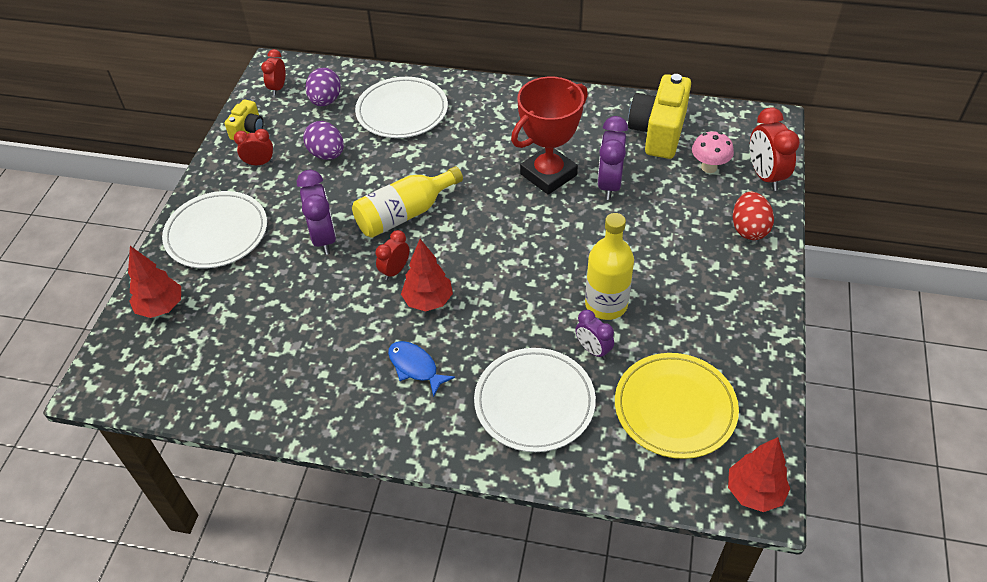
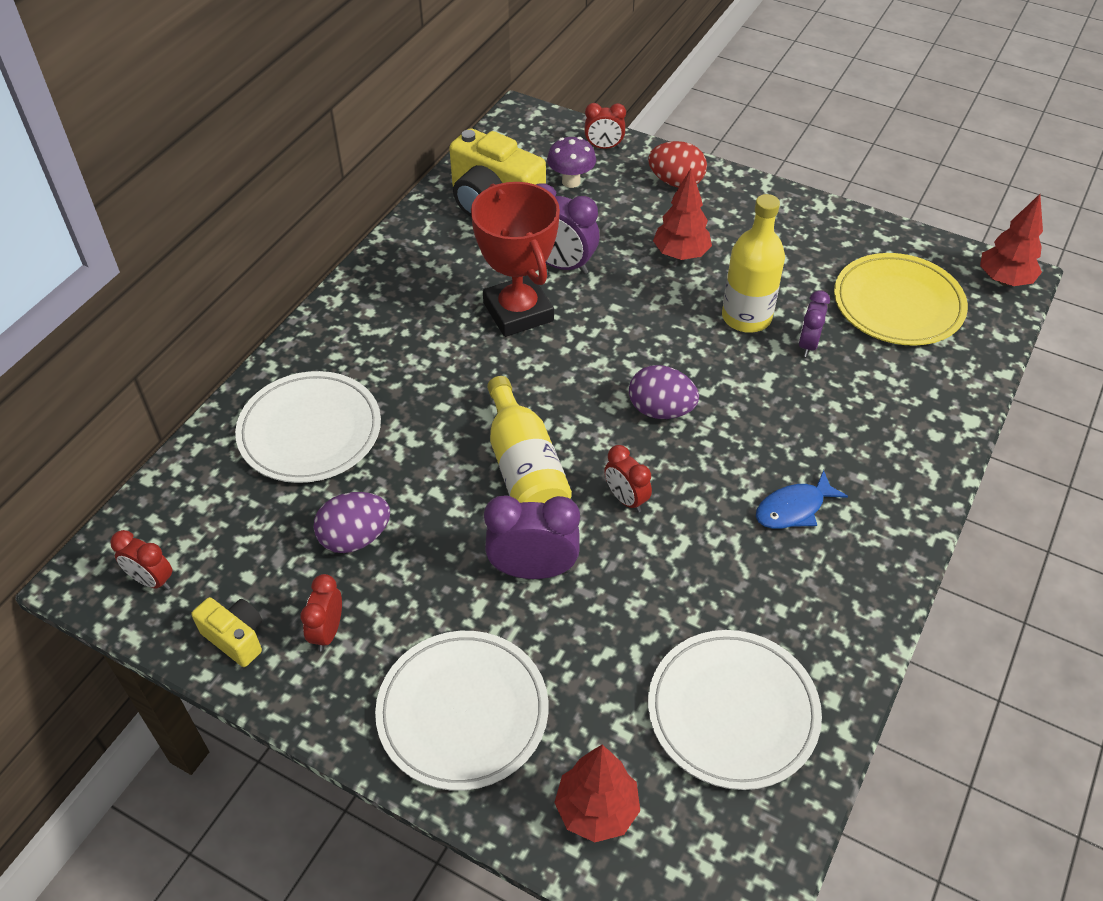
camera: 75 degrees left, 0 degrees up
(325, 101) = (227, 520): purple egg -> purple egg (661, 410)
(428, 301) = (690, 475): red tree -> red tree (681, 254)
(534, 402) = (869, 410): white plate -> white plate (732, 711)
(593, 350) = (808, 344): purple clock -> purple clock turned 135 degrees clockwise
(709, 167) = (571, 181): pink mushroom -> purple mushroom
(765, 176) = (604, 147): red clock -> red clock, size x0.61

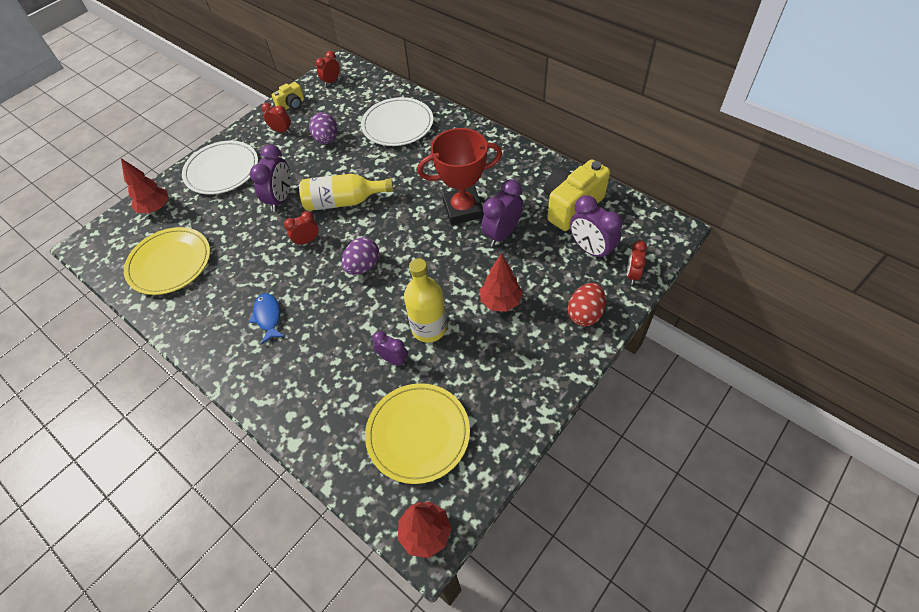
camera: 105 degrees right, 5 degrees up
(571, 181) = (590, 250): purple mushroom -> purple clock
(732, 711) = (170, 263): white plate -> yellow plate

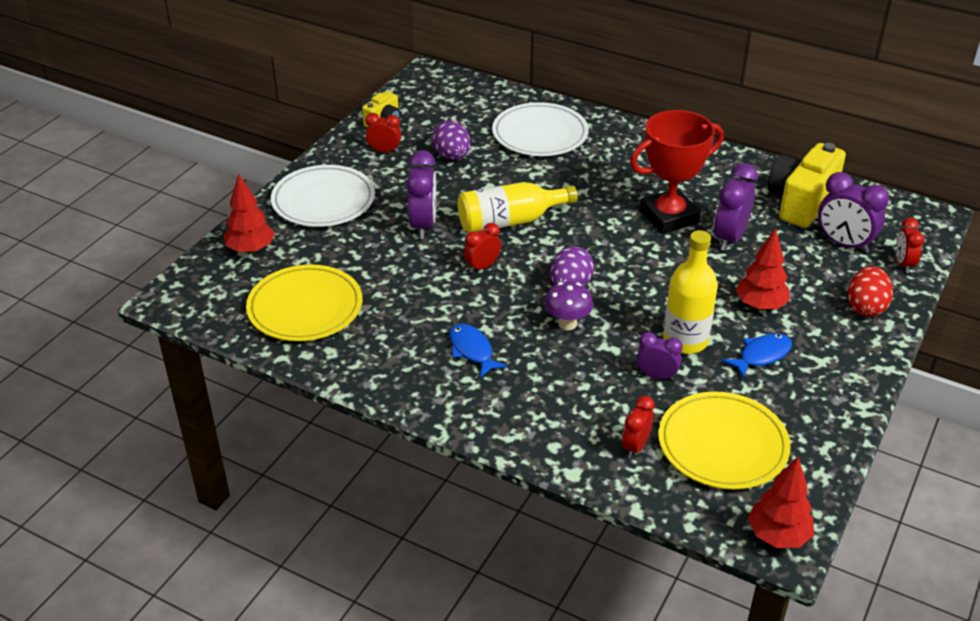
camera: 15 degrees left, 15 degrees down
(331, 81) = (425, 92): red clock -> red clock (635, 446)
(347, 301) = (567, 324): none -> purple mushroom
(482, 350) = (761, 355): none -> blue fish

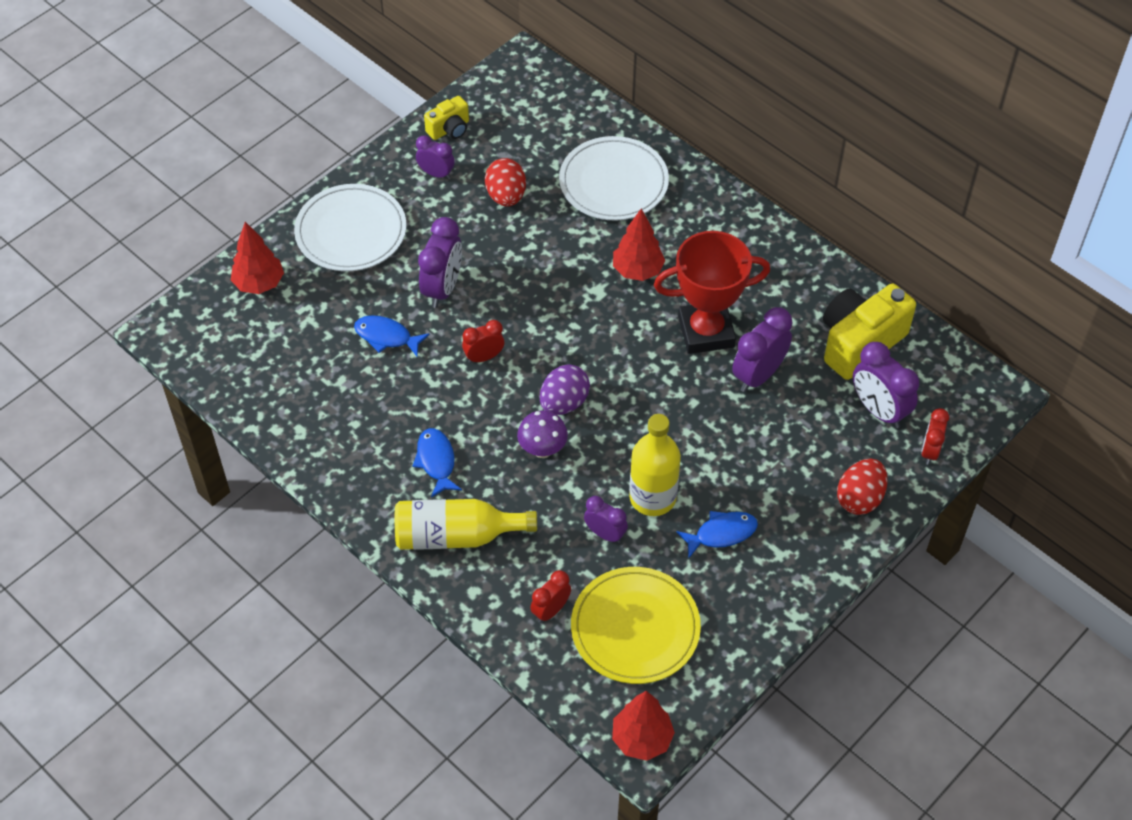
camera: 15 degrees right, 15 degrees up
(305, 307) = (291, 371): yellow plate -> none
(384, 151) = (436, 173): red clock -> purple clock
(386, 267) = (386, 337): none -> blue fish
(452, 156) = (506, 196): purple egg -> red egg
(510, 221) = (534, 302): yellow bottle -> yellow bottle (456, 535)
(760, 305) = (749, 471): red tree -> red tree (637, 270)

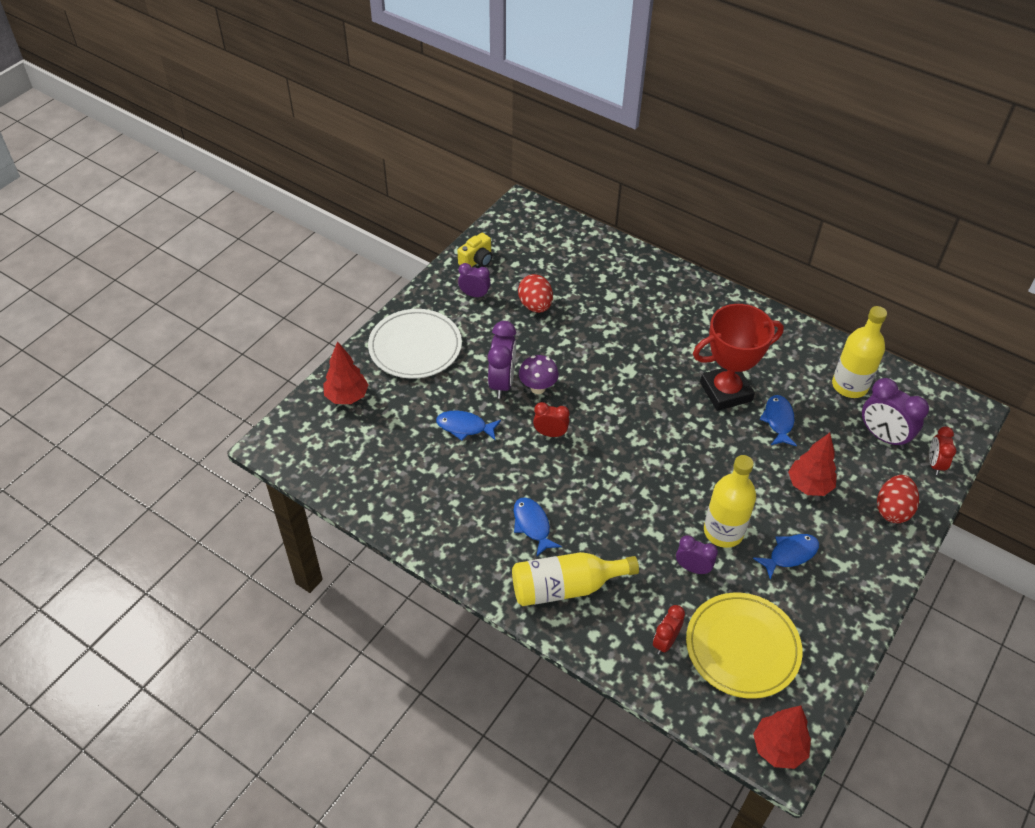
camera: 10 degrees left, 5 degrees down
(484, 357) = (550, 433): red clock -> red clock turned 45 degrees clockwise
(542, 450) = (620, 504): purple mushroom -> purple mushroom (538, 388)
(564, 403) = (627, 462): purple egg -> none
(613, 182) = (618, 286): white plate -> none
(637, 270) = (656, 350): red tree -> red tree (809, 485)
(758, 375) = (778, 421): purple clock -> blue fish
(859, 343) = (849, 386): yellow camera -> yellow bottle

